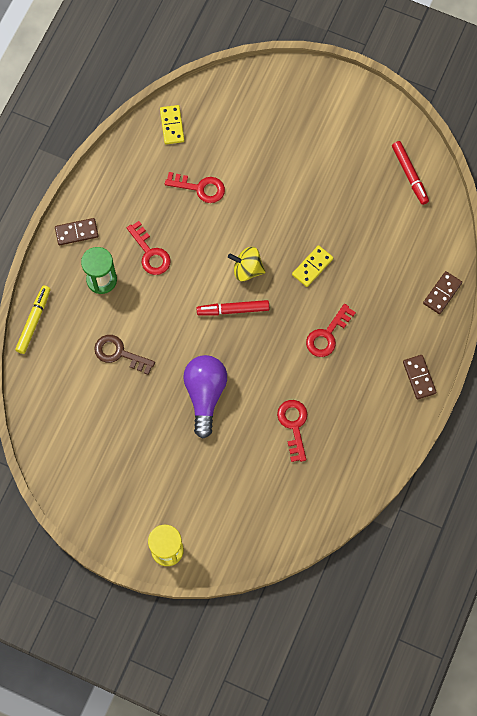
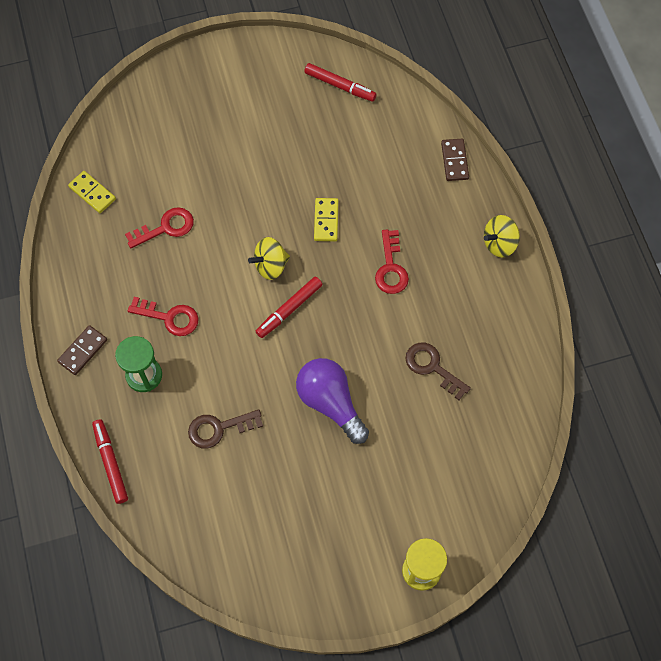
camera: 40 degrees left, 5 degrees down
(34, 321) = (110, 463): yellow marker -> red marker
(294, 425) = (432, 367): red key -> brown key
(419, 377) = (499, 244): brown domino -> yellow spinning top

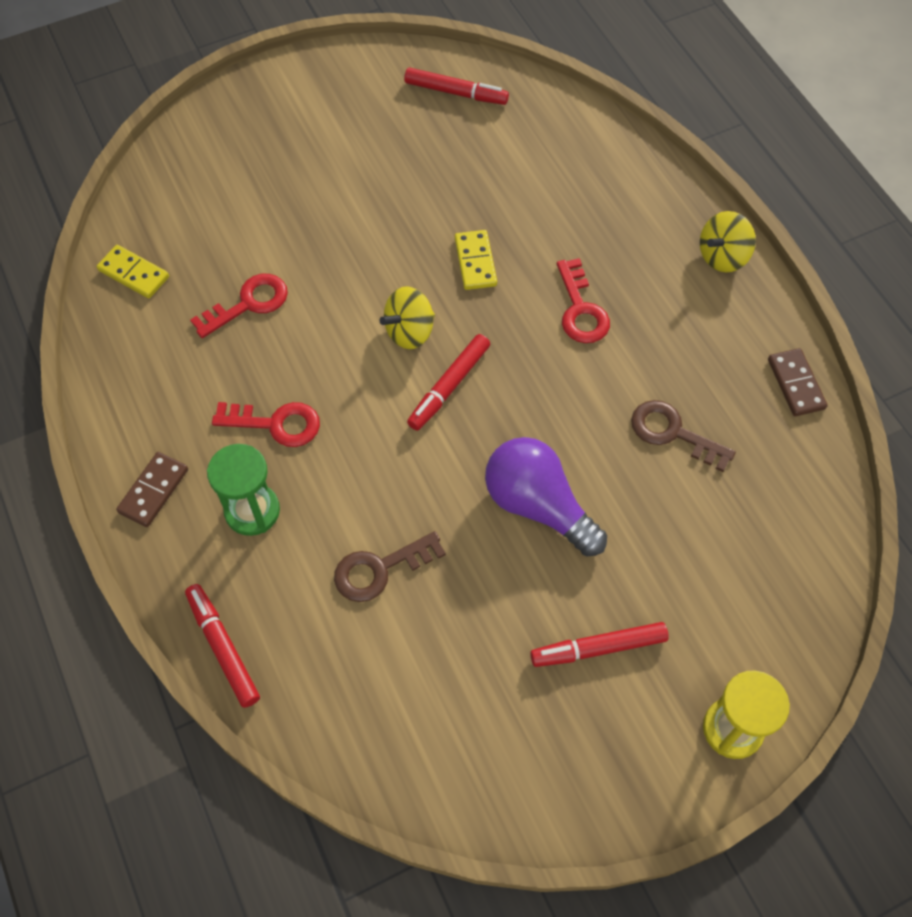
camera: 10 degrees left, 5 degrees down
(348, 504) = (598, 648): none -> red marker
(454, 161) = (633, 162): brown domino -> brown domino (795, 384)

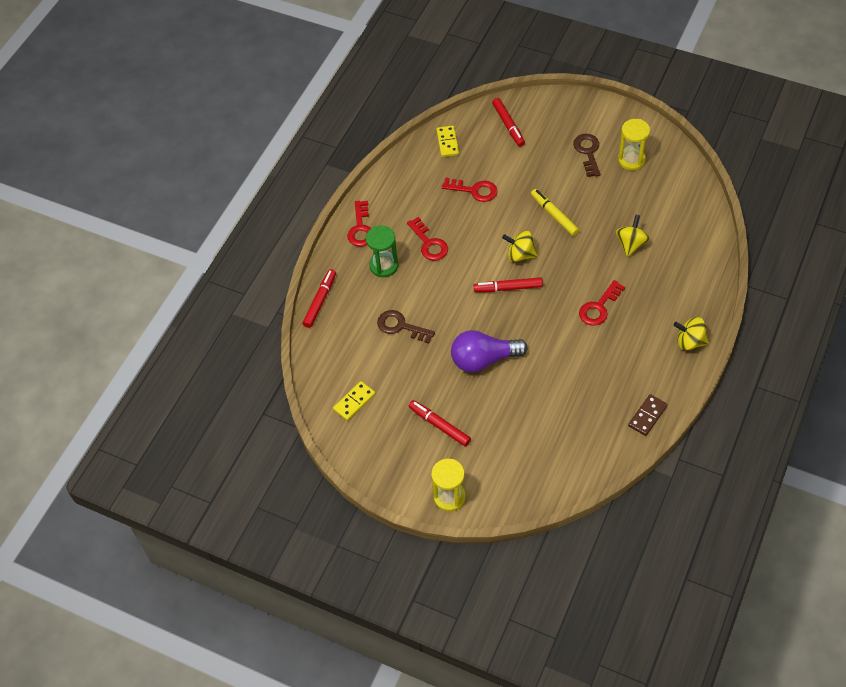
camera: 55 degrees right, 5 degrees down
(154, 491) = (360, 228): brown domino -> red key
(387, 248) = (554, 215): none -> yellow marker
(391, 109) = (631, 160): none -> yellow hourglass
(456, 93) = (669, 175): red marker -> red marker (508, 125)
(475, 262) = (582, 251): yellow domino -> yellow domino (354, 402)
(518, 205) = (631, 244): none -> yellow spinning top
(538, 505) = (483, 359): purple light bulb -> purple light bulb turned 105 degrees counterclockwise
(673, 433) = (570, 385): brown key -> brown key (588, 152)

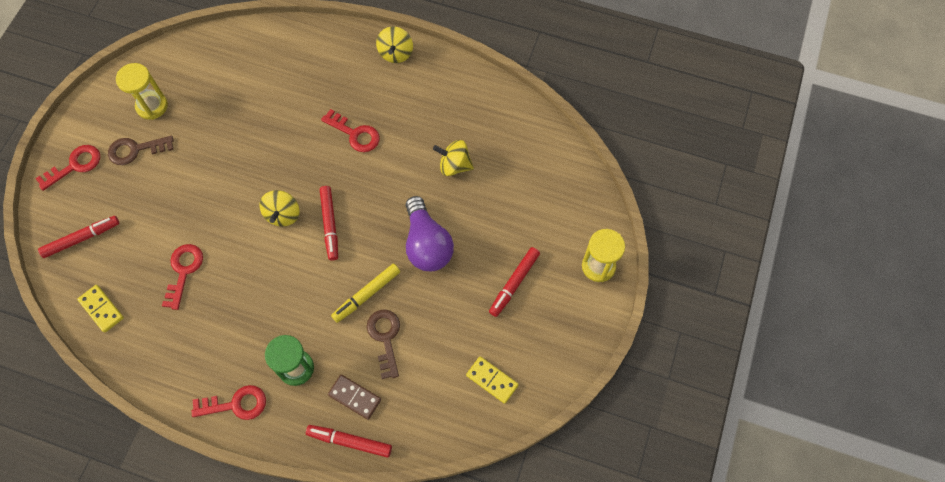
camera: 100 degrees left, 10 degrees up
(401, 326) = (385, 338): brown key -> brown key turned 150 degrees clockwise
(429, 243) = (263, 317): red key -> red key (75, 166)
(447, 142) = (101, 309): yellow domino -> yellow domino turned 60 degrees clockwise
(554, 215) = (227, 182): yellow marker -> yellow marker (366, 295)
(631, 244) = (272, 105): yellow spinning top -> yellow spinning top (454, 165)
(647, 416) = (484, 89): brown domino -> brown domino (354, 397)

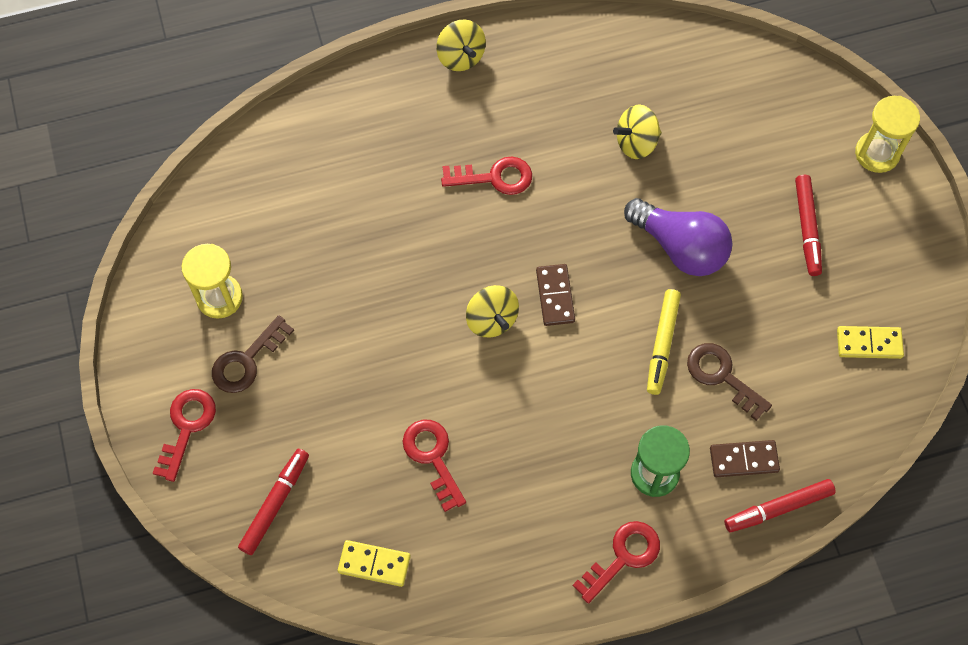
camera: 35 degrees left, 0 degrees up
(330, 225) = (555, 296): red marker -> brown domino

